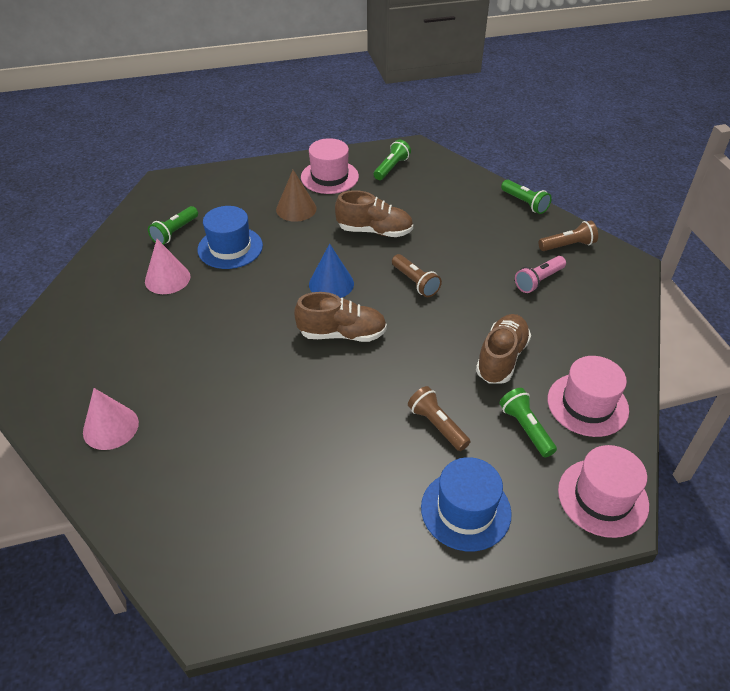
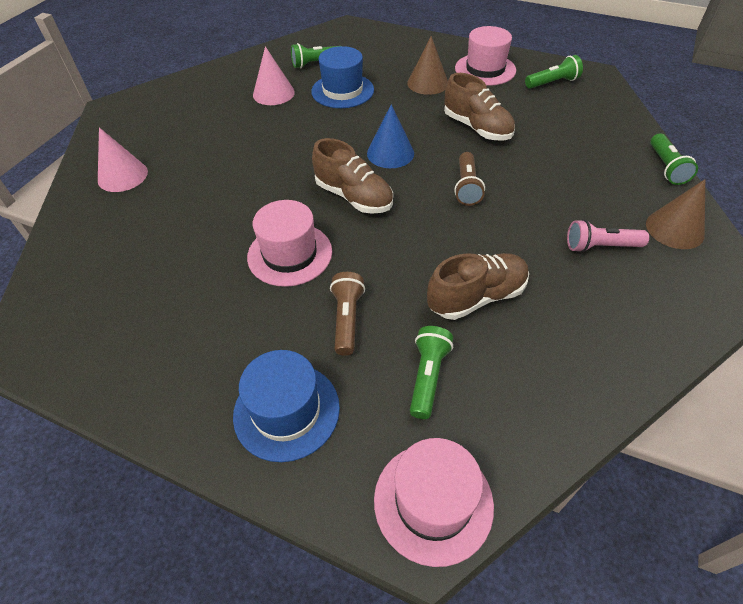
camera: 40 degrees right, 5 degrees up
(567, 245) = (674, 229): brown flashlight -> brown cone
(587, 404) = (522, 397): pink hat -> pink hat (290, 254)

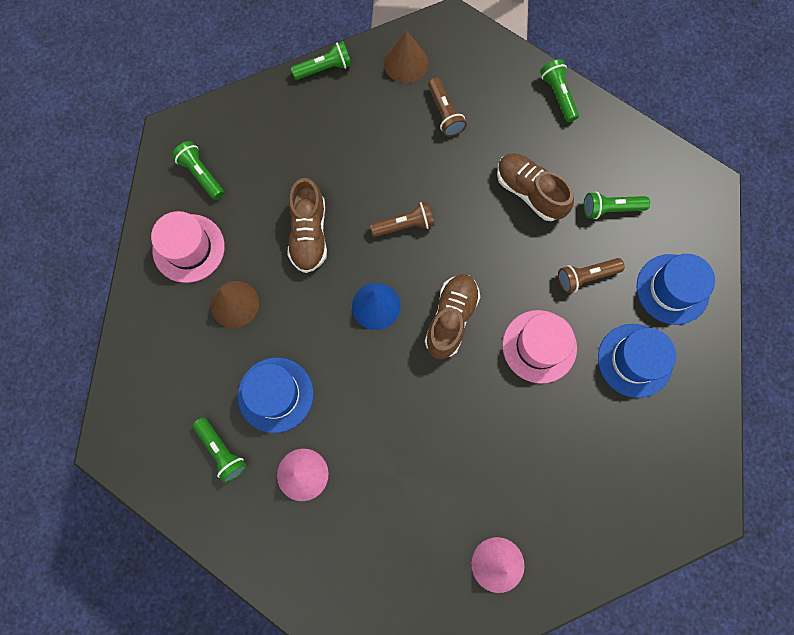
camera: 110 degrees left, 25 degrees up
(224, 335) = (635, 360): none -> blue hat
(433, 502) = (690, 185): pink hat -> none
(477, 128) = (309, 234): brown shoe -> brown shoe turned 150 degrees clockwise
(600, 246) = (445, 113): pink flashlight -> brown flashlight
(620, 370) = (558, 95): none -> green flashlight

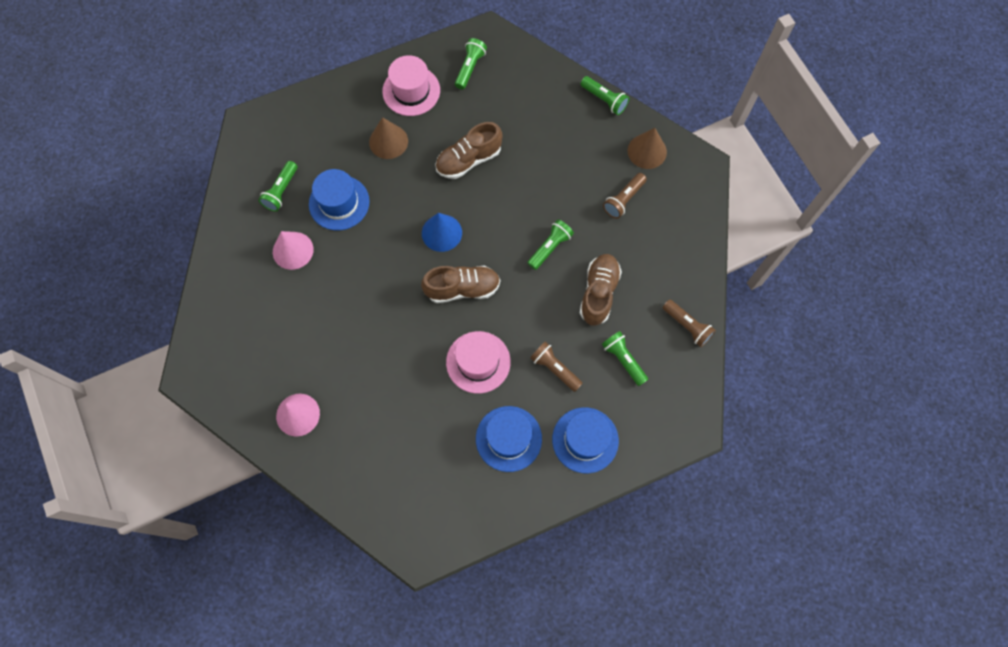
camera: 60 degrees right, 5 degrees down
(404, 225) = (516, 219): brown flashlight -> brown flashlight (687, 326)
(558, 95) = (695, 273): green flashlight -> green flashlight (549, 247)

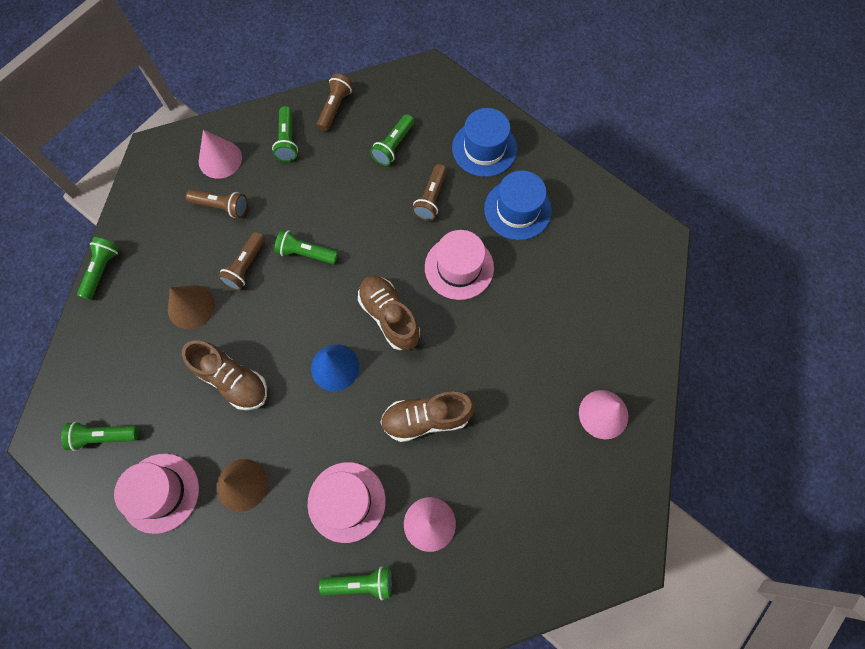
camera: 115 degrees left, 0 degrees up
(339, 203) = (346, 501): blue hat -> pink hat
(559, 199) = (246, 266): none -> brown flashlight
(598, 293) = (336, 190): brown shoe -> brown shoe (426, 418)
(647, 151) = (154, 206): brown cone -> brown cone (191, 307)
(668, 273) = (287, 140): none -> green flashlight
(671, 213) = (220, 159): none -> pink cone

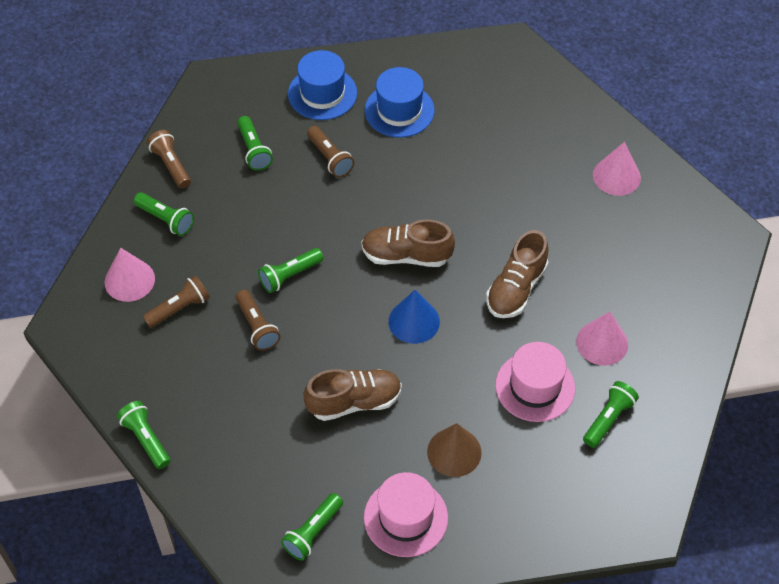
camera: 50 degrees left, 15 degrees down
(191, 307) = (254, 391): brown cone -> none
(459, 267) = (410, 181): pink hat -> none

